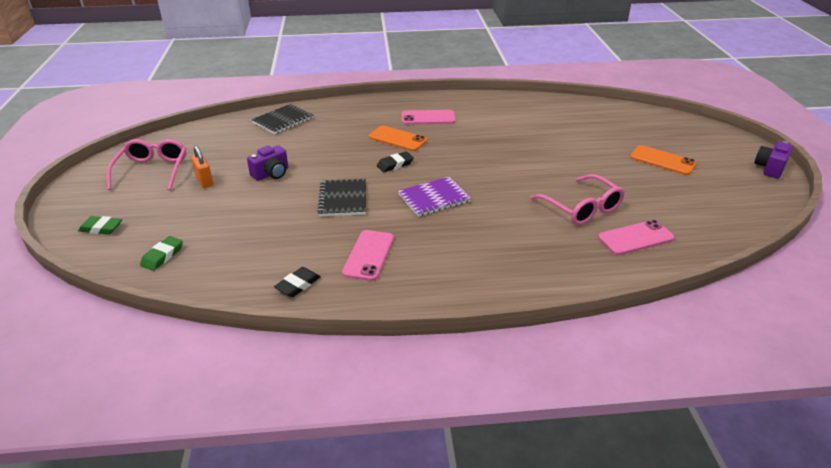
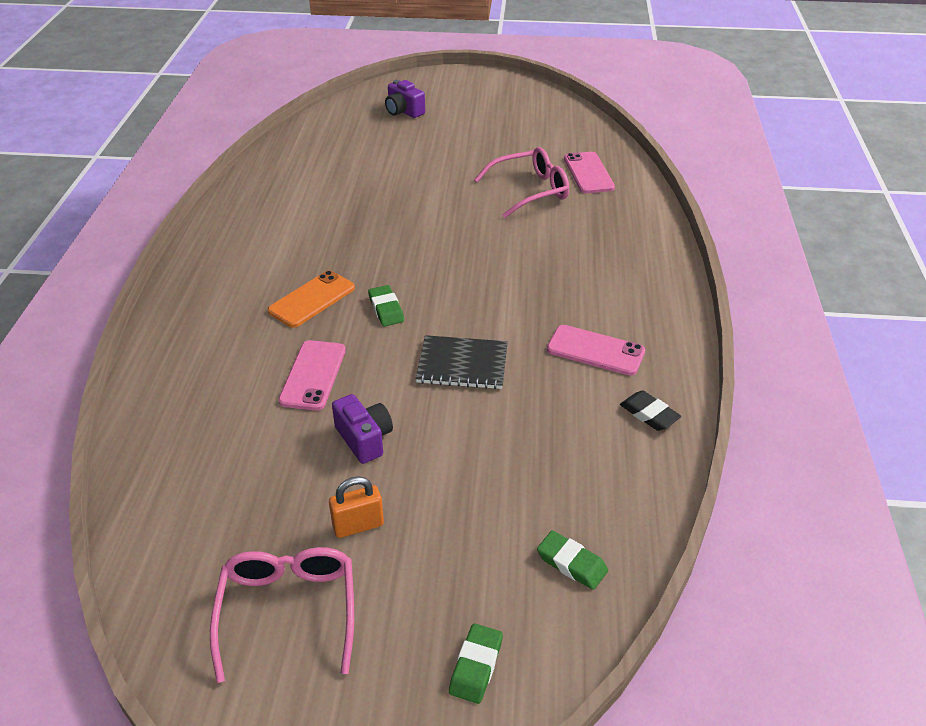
camera: 80 degrees left, 5 degrees up
(152, 170) = (288, 611): pink glasses -> pink glasses turned 75 degrees clockwise
(283, 120) = (175, 423): black notebook -> none
(395, 164) = (386, 309): black eraser -> green eraser
(428, 118) = (261, 264): pink phone -> pink phone (313, 375)
(434, 198) = (482, 286): purple notebook -> none
(662, 161) = (452, 125): orange phone -> none
(770, 168) = (486, 78): purple camera -> purple camera (403, 111)

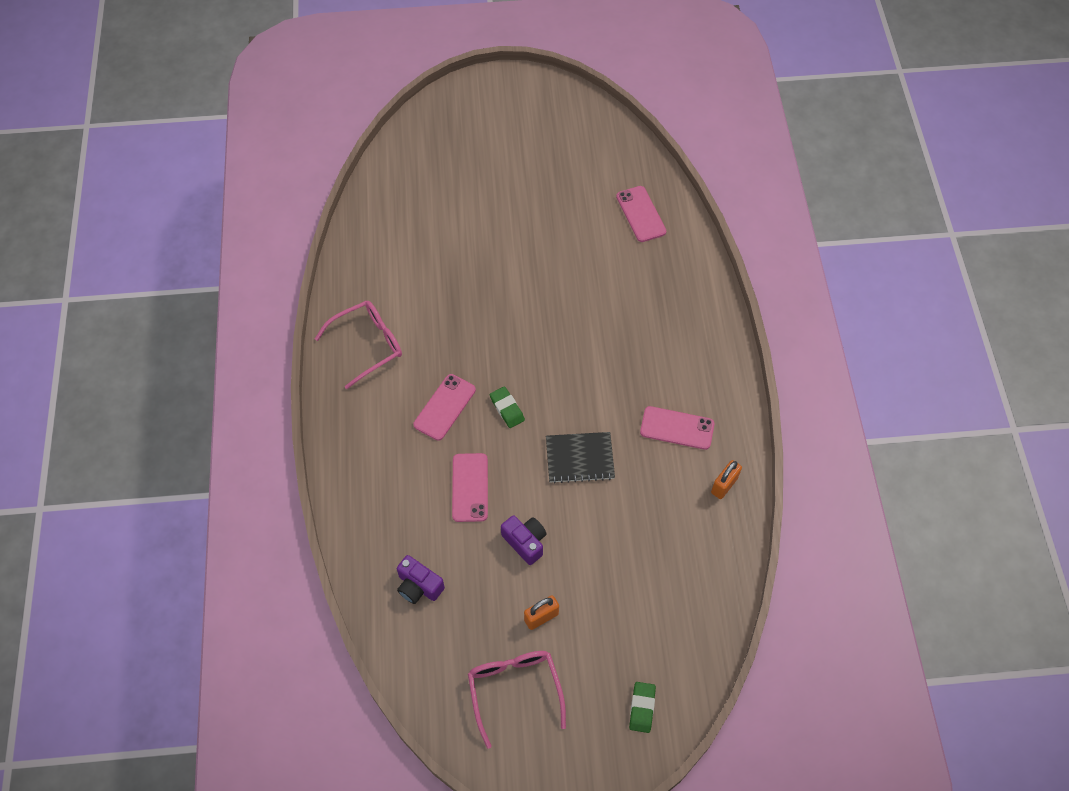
camera: 10 degrees left, 20 degrees up
(312, 299) = (445, 407): orange phone -> pink phone
(403, 111) = (456, 146): purple camera -> purple camera (419, 586)
(530, 191) = (594, 245): pink glasses -> pink glasses (368, 345)
(571, 563) = (688, 623): green eraser -> none
(649, 414) = (724, 485): black eraser -> orange padlock

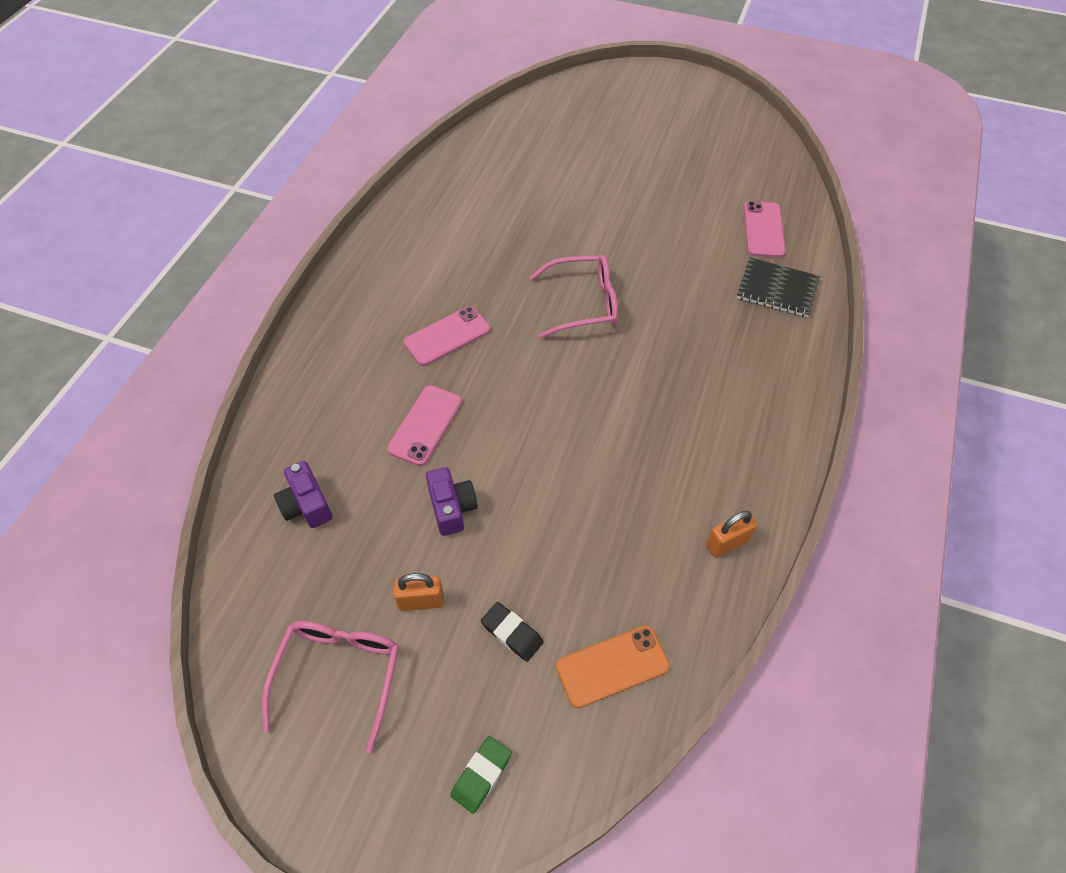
camera: 25 degrees right, 5 degrees down
(368, 345) = (406, 252): pink glasses -> pink glasses (583, 303)
(507, 409) = (512, 362): green eraser -> none
(579, 458) = (565, 443): black notebook -> black notebook (777, 289)
(613, 611) = (512, 633): none -> black eraser
(677, 428) = (698, 456): pink phone -> none
(689, 602) = (612, 666): none -> orange phone

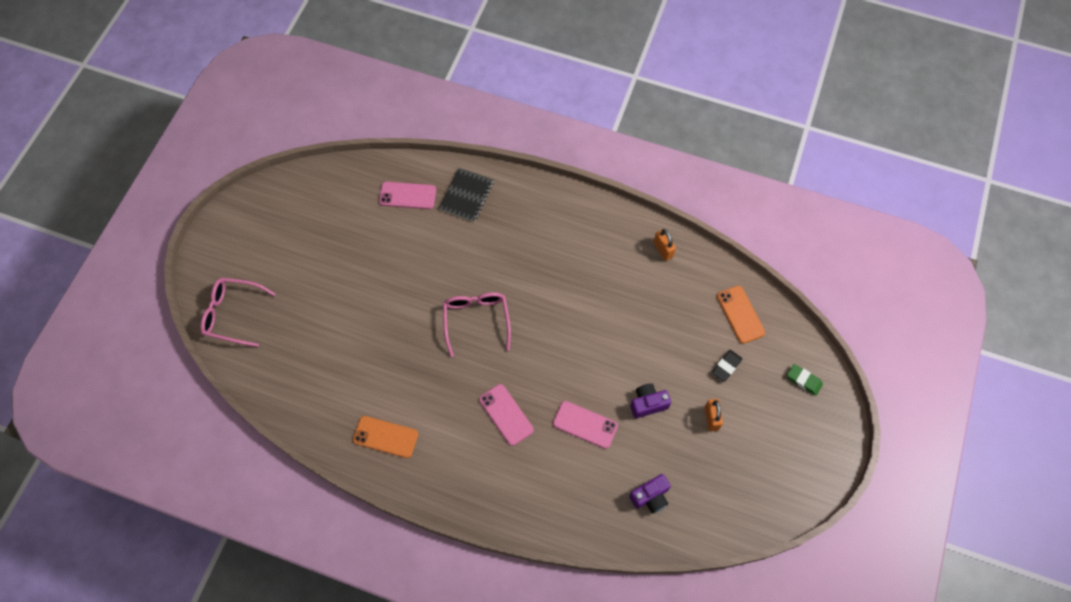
camera: 90 degrees left, 10 degrees up
(339, 675) = (759, 461): pink glasses -> pink glasses (233, 314)
(428, 224) = (385, 437): none -> orange phone

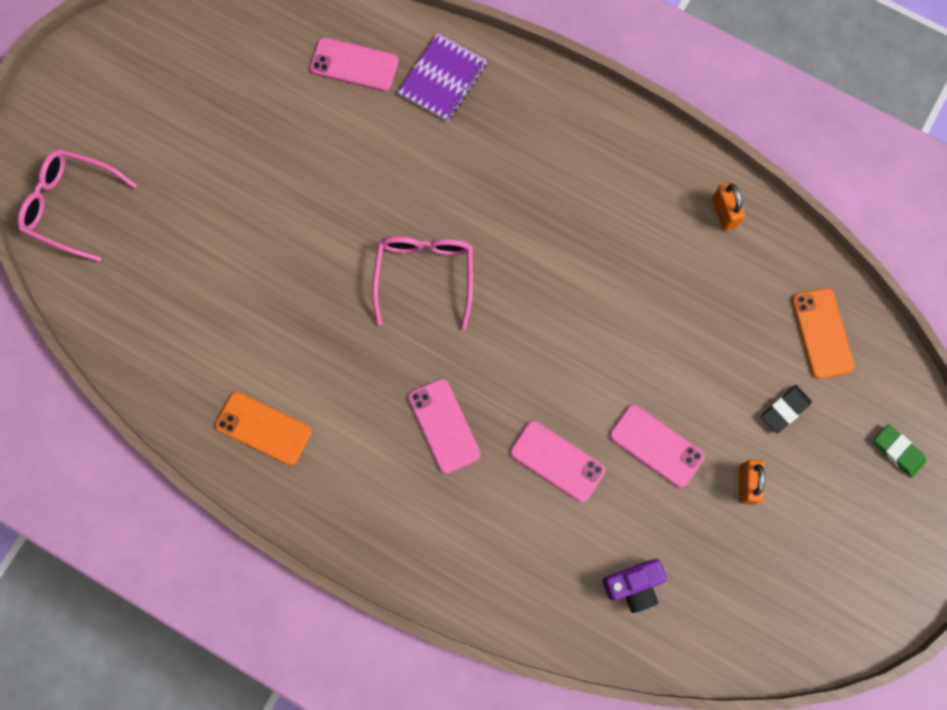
camera: 10 degrees right, 10 degrees up
(466, 195) = (442, 79): black notebook -> purple notebook
(648, 404) = (656, 446): purple camera -> pink phone

